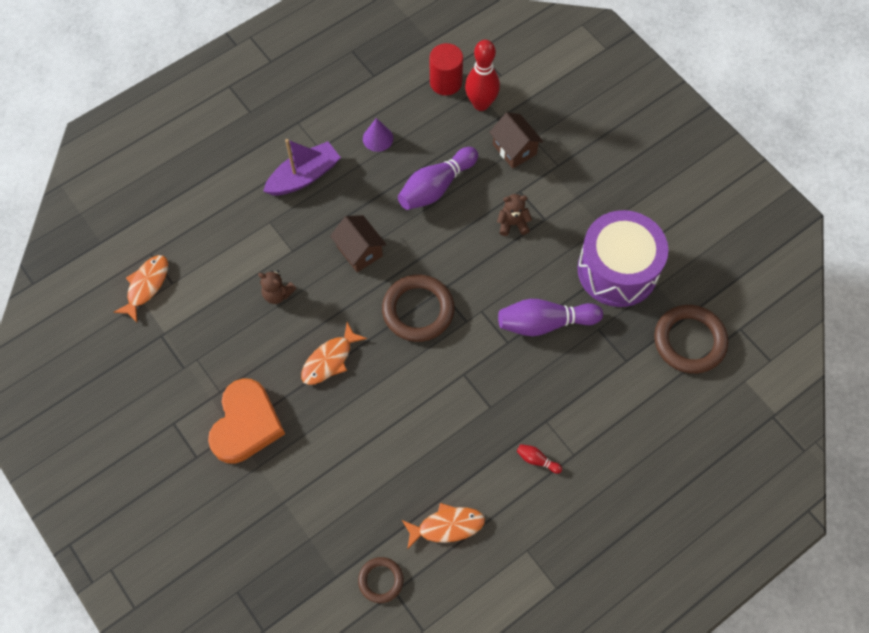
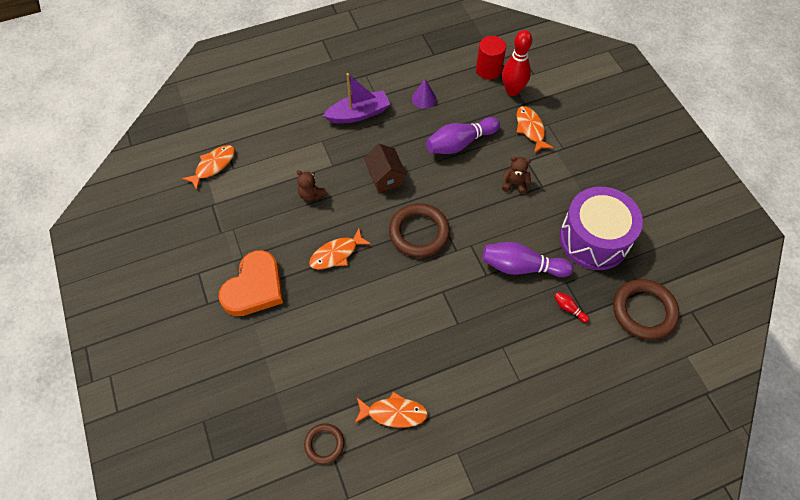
camera: 15 degrees right, 5 degrees down
(514, 149) = (530, 129): brown house -> orange fish
(537, 460) = (486, 377): red bowling pin -> red bowling pin (569, 309)

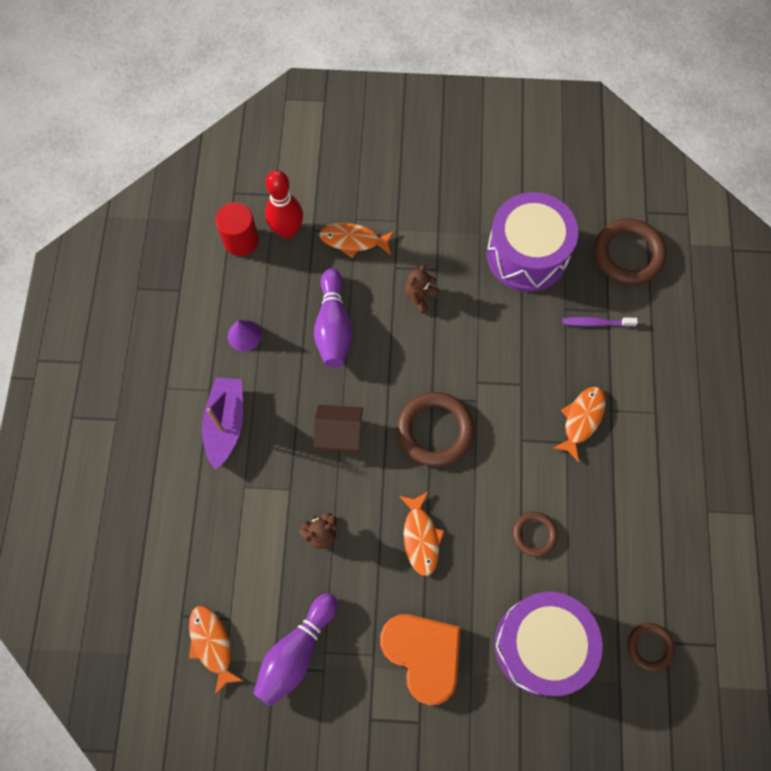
camera: 65 degrees left, 10 degrees up
(293, 363) = (541, 645): none -> purple drum
(374, 327) = (534, 534): none -> brown ring
(394, 413) = (642, 557): orange fish -> orange fish (581, 420)
(521, 267) = (527, 343): purple bowling pin -> purple bowling pin (296, 652)
(569, 309) = (596, 323): red bowling pin -> purple toothbrush

